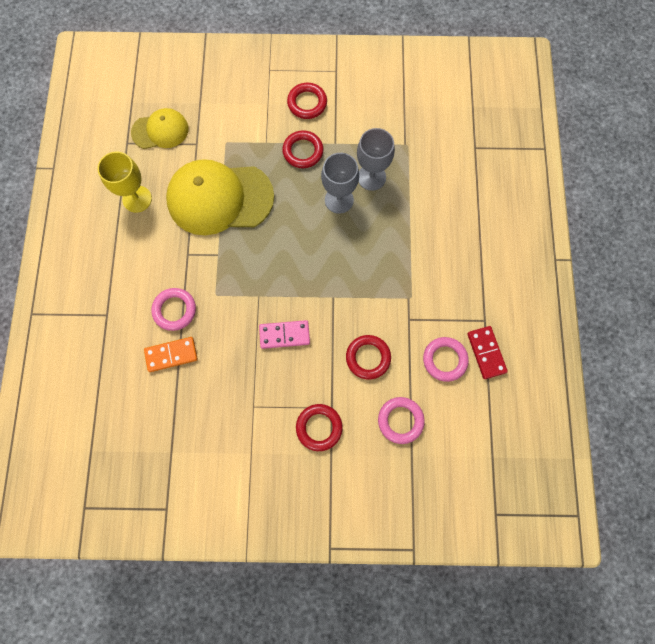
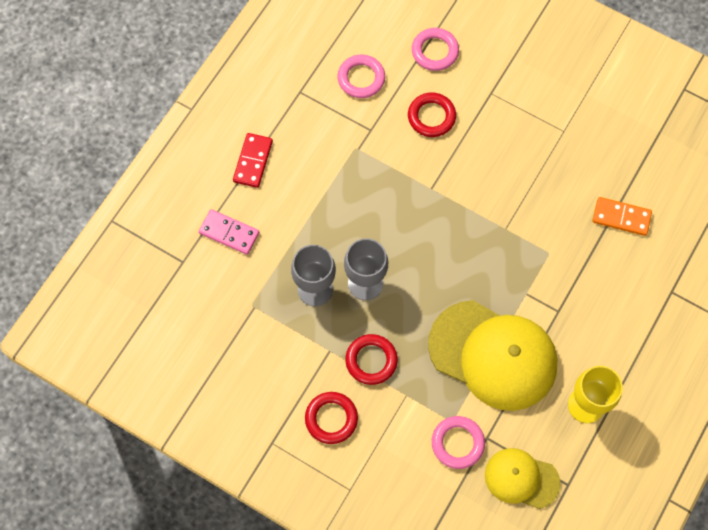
camera: 150 degrees left, 5 degrees down
(174, 310) = (598, 259): pink ring -> pink ring (457, 443)
(284, 335) = (499, 178): pink domino -> pink domino (229, 233)
(319, 427) = (512, 83): red ring -> none
(486, 353) = (319, 64): red domino -> red domino (253, 161)

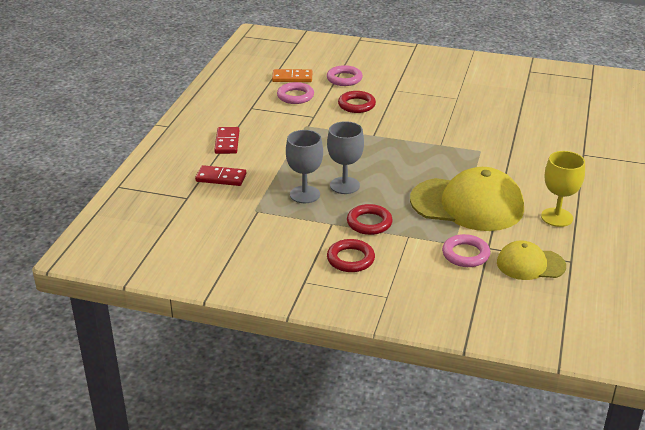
camera: 15 degrees left, 35 degrees down
(229, 233) = (221, 178): pink domino -> red domino
(621, 217) = (523, 127): orange domino -> orange domino (292, 78)

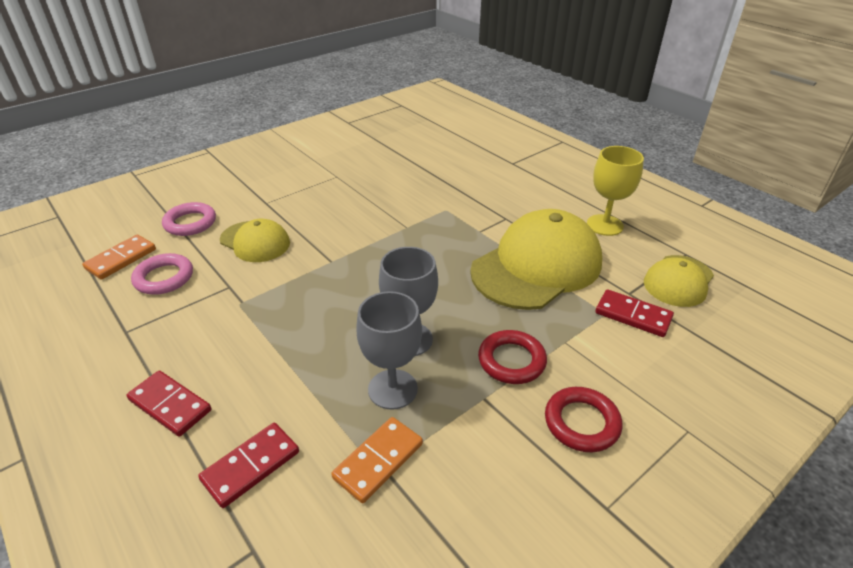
camera: 55 degrees left, 5 degrees up
(259, 208) = (378, 461): none -> orange domino
(356, 105) = (255, 242): red ring -> yellow cap
(465, 254) = (633, 315): pink ring -> red domino

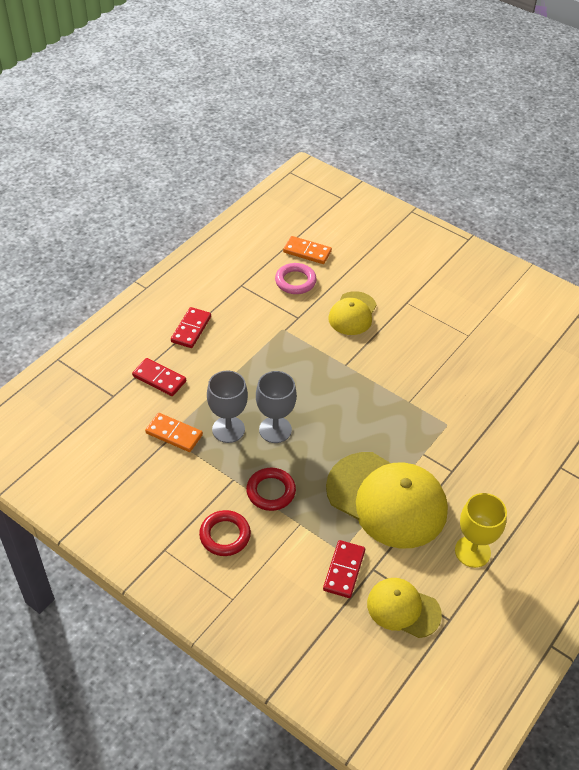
camera: 75 degrees right, 10 degrees up
(190, 223) = (361, 269): pink ring -> none

